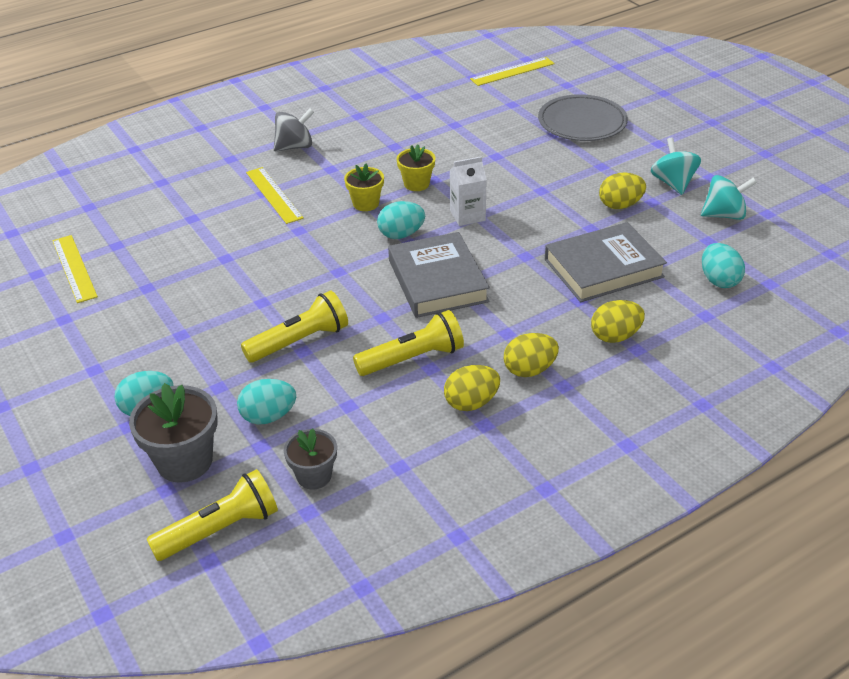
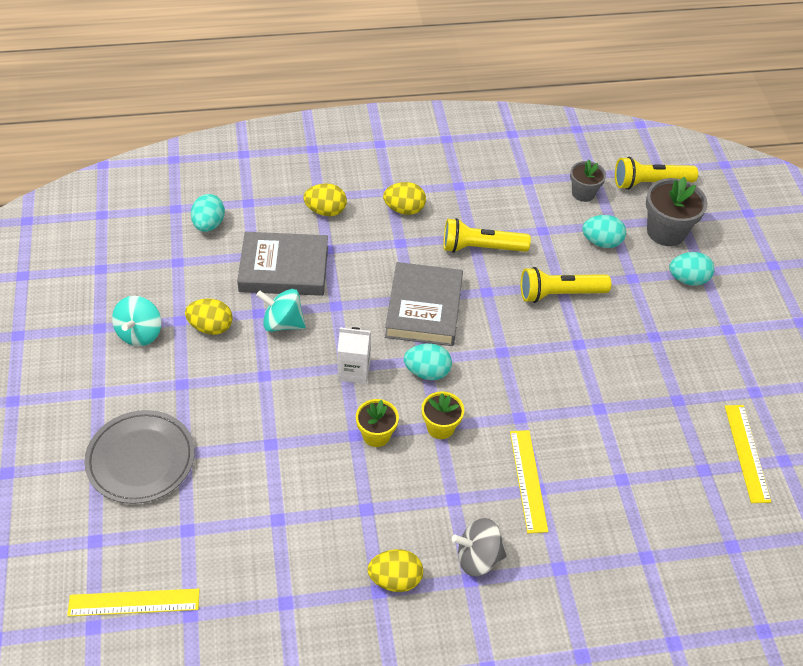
camera: 160 degrees left, 10 degrees up
(471, 403) = (458, 202): yellow egg -> yellow egg (395, 579)
(724, 215) = (137, 281): turquoise spinning top -> turquoise spinning top (282, 323)

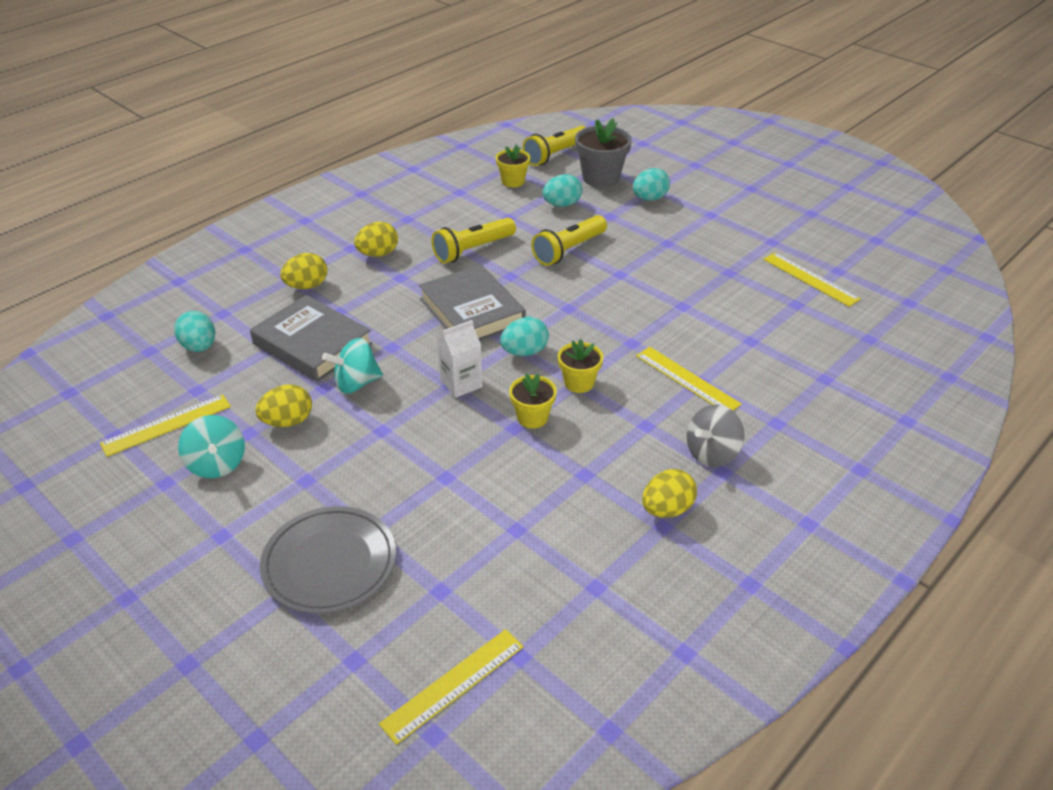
camera: 35 degrees left, 10 degrees down
(136, 280) = (166, 425): none -> yellow ruler
(284, 268) = (313, 344): grey book -> grey book turned 75 degrees clockwise
(583, 193) = (513, 181): grey flower pot -> yellow flower pot

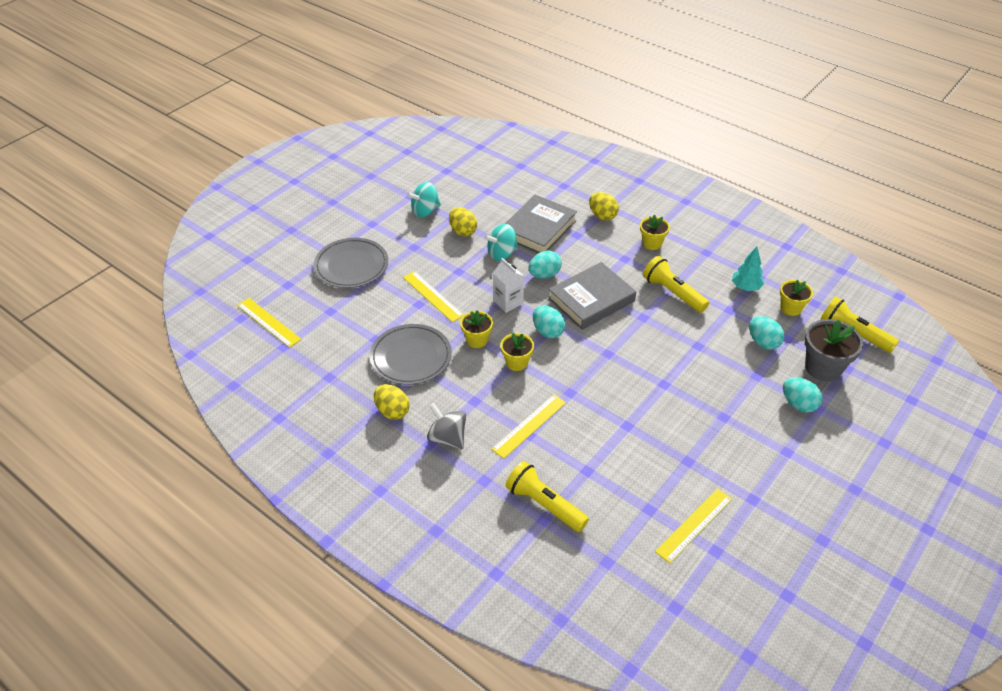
camera: 85 degrees right, 5 degrees up
(166, 425) = (456, 186): yellow ruler -> yellow ruler (433, 296)
(199, 347) = (527, 183): turquoise egg -> turquoise egg (544, 275)
(356, 383) = (502, 254): turquoise spinning top -> turquoise spinning top turned 90 degrees counterclockwise
(378, 254) = (652, 243): yellow egg -> yellow flower pot
(474, 202) = (746, 287): none -> turquoise tree
(560, 488) = (411, 357): none -> grey plate
(569, 250) = (690, 350): yellow flashlight -> yellow flashlight (544, 504)

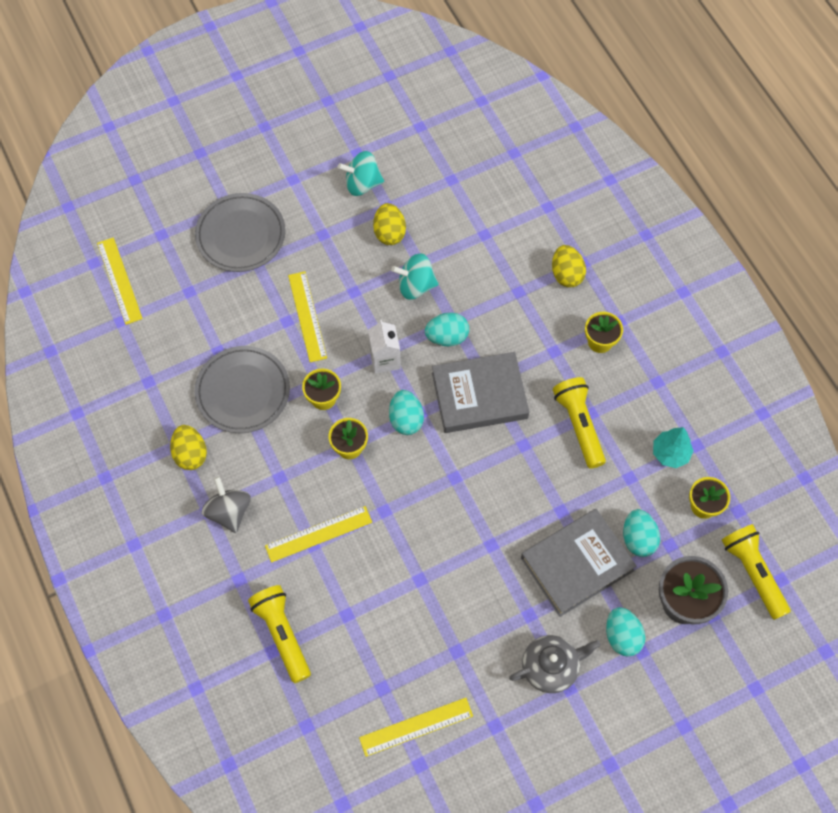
camera: 25 degrees right, 20 degrees up
(539, 229) = (479, 264): grey book -> grey book (577, 564)
(764, 443) = (551, 667): none -> grey teapot

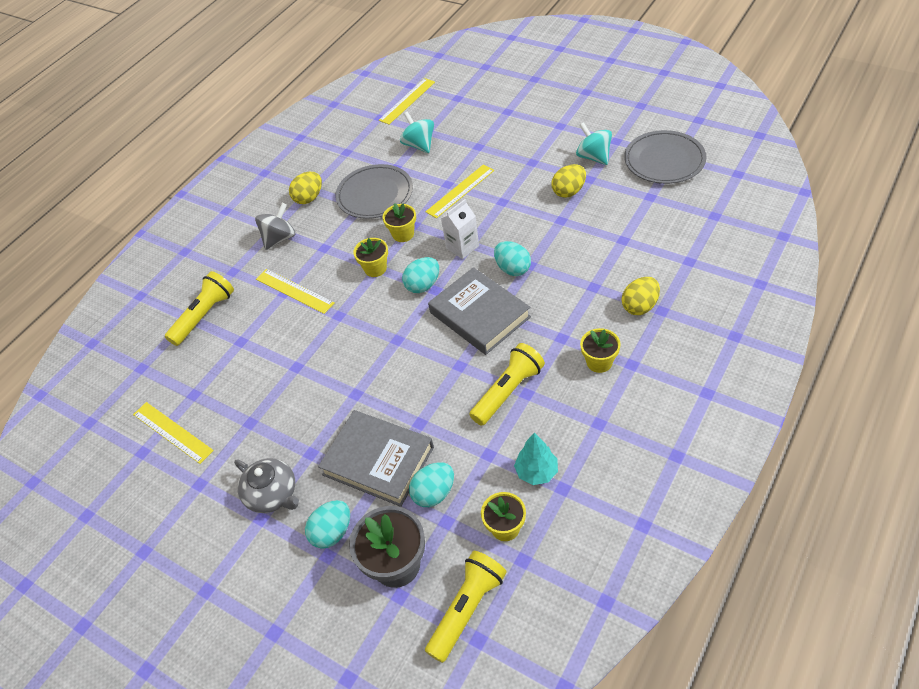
camera: 65 degrees right, 15 degrees down
(241, 235) = (492, 128): grey plate -> grey plate (664, 160)
(415, 286) = (539, 228): turquoise spinning top -> turquoise spinning top (419, 145)

